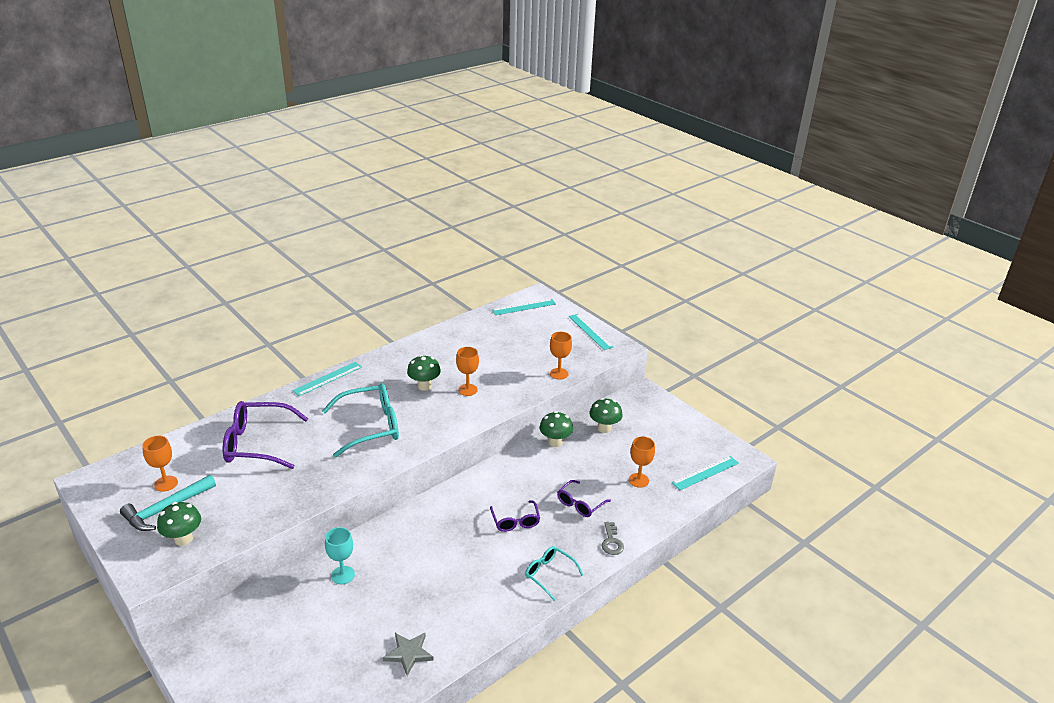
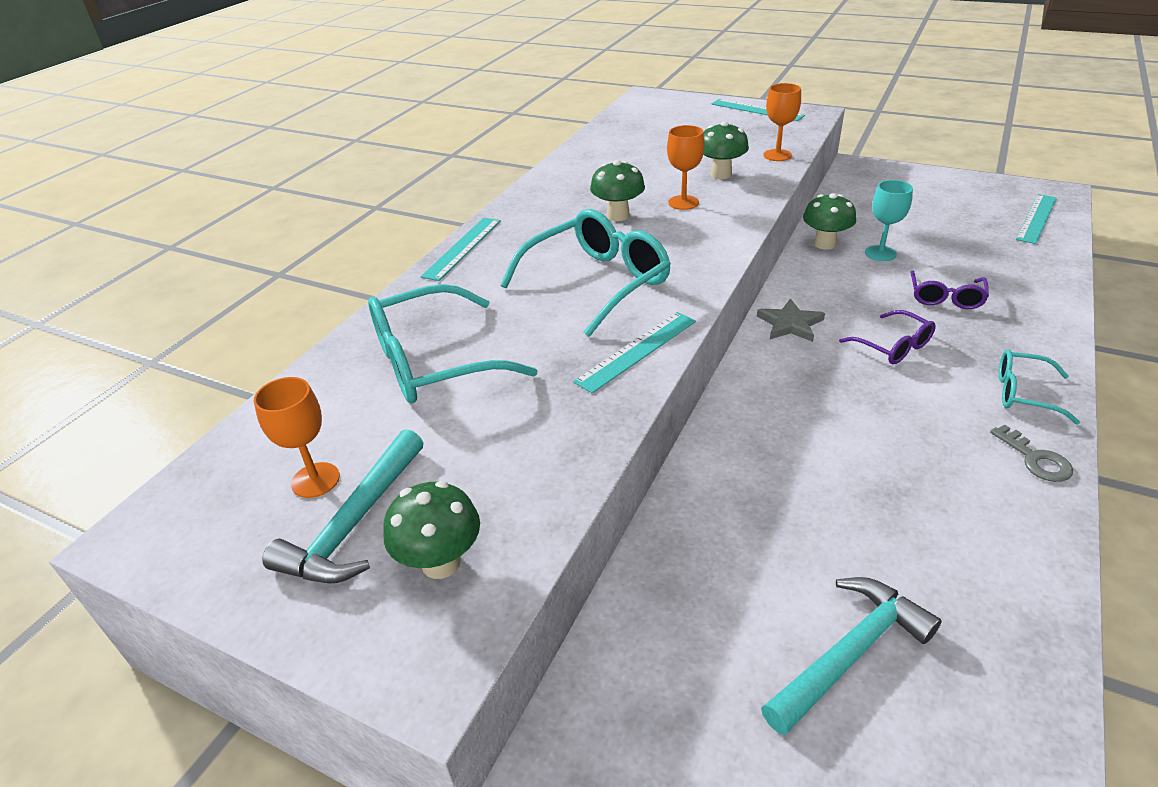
camera: 20 degrees left, 5 degrees up
(257, 443) = (433, 362): purple glasses -> turquoise glasses
(328, 650) = (849, 653): none -> turquoise hammer
(343, 575) = (735, 517): turquoise goblet -> turquoise goblet (880, 253)
(409, 653) = (982, 595): grey star -> grey star (790, 324)
(524, 307) = (644, 109): turquoise ruler -> turquoise ruler (637, 350)
(604, 428) = (863, 212): green mushroom -> green mushroom (721, 174)
(611, 542) = (1042, 325): grey key -> grey key (1035, 459)
(638, 480) = (976, 250): orange goblet -> none

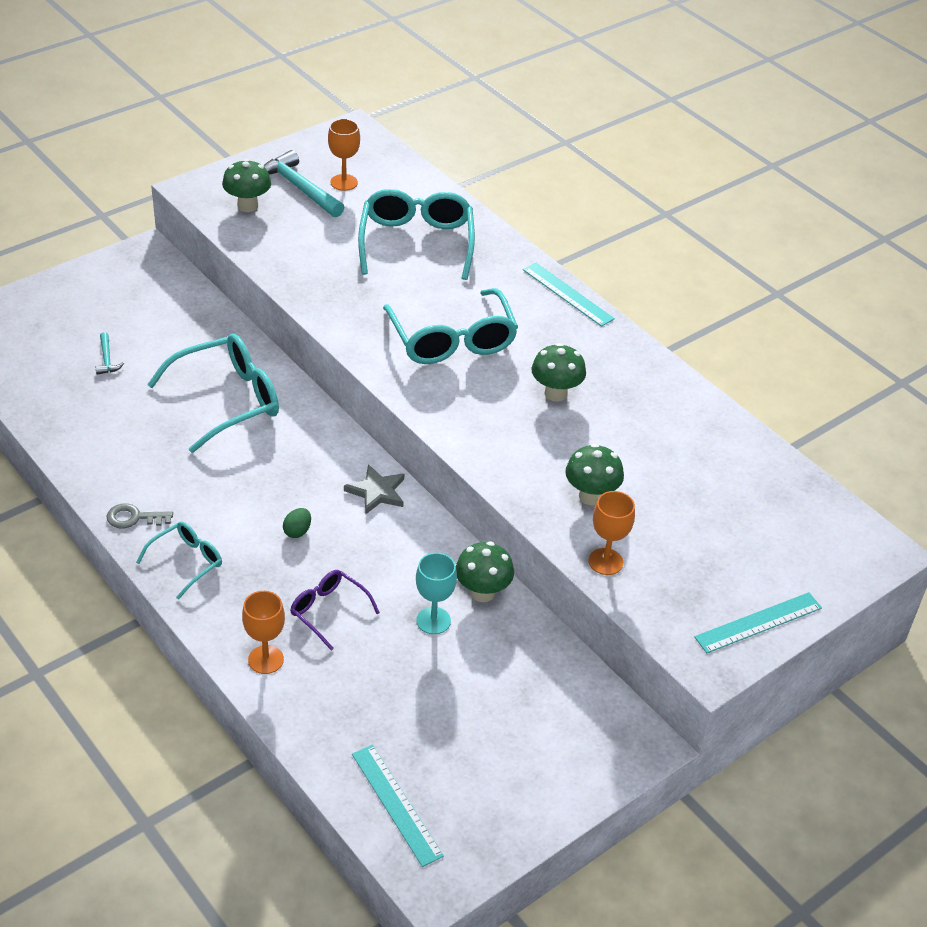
camera: 110 degrees right, 5 degrees up
(637, 350) = (350, 324): turquoise ruler -> none
(683, 202) = (548, 442): orange goblet -> orange goblet (266, 659)
(787, 477) = (228, 400): none -> turquoise glasses
(849, 653) = (107, 359): turquoise hammer -> turquoise hammer, size x0.49
(893, 346) = (297, 531): purple glasses -> green egg

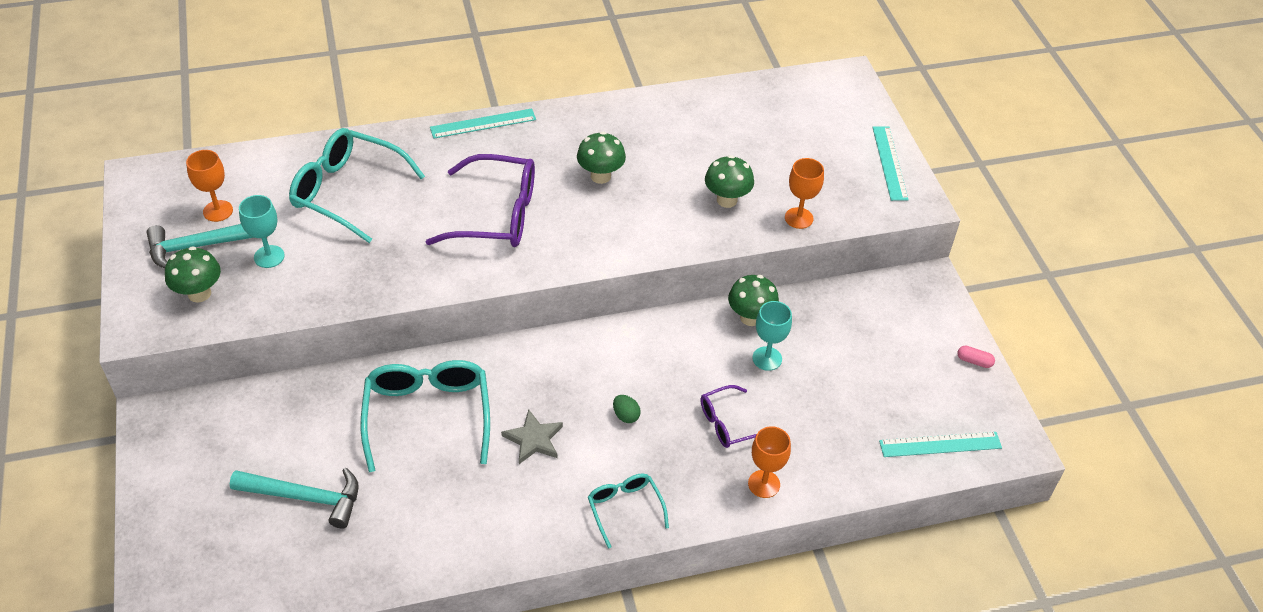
camera: 65 degrees left, 5 degrees up
(107, 359) = (305, 497): turquoise hammer -> turquoise hammer, size x2.04
(134, 518) = (548, 535): grey key -> none
(311, 226) = (269, 256): none -> turquoise goblet
(377, 492) = (606, 345): grey star -> grey star (534, 439)
(452, 340) = (497, 215): turquoise glasses -> purple glasses
(542, 813) = (974, 361): none -> pink capsule

